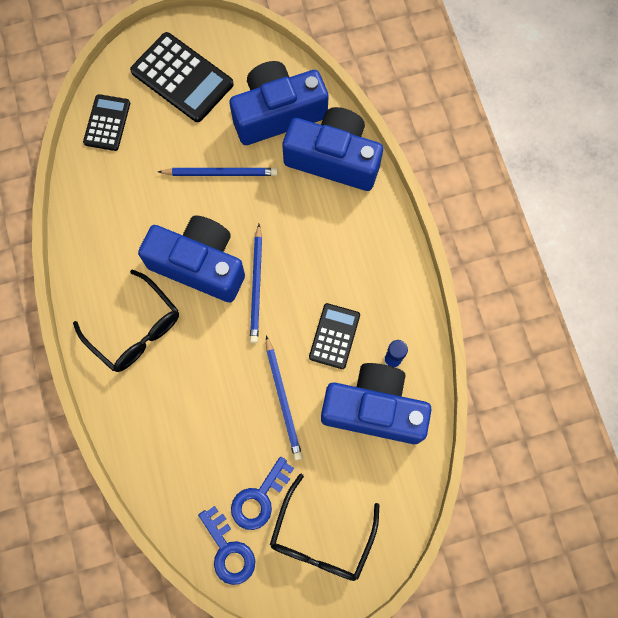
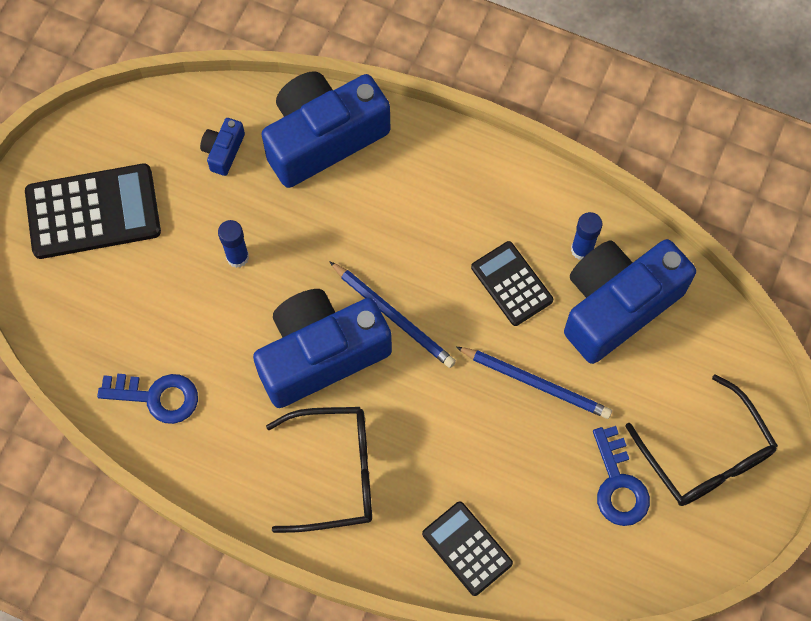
camera: 50 degrees left, 5 degrees down
(107, 123) = (72, 326): black calculator -> black calculator (467, 548)
(220, 173) = (237, 257): blue pencil -> blue glue stick
(228, 551) = (648, 555): blue key -> blue key (157, 397)
(277, 113) = (223, 151): blue camera -> blue camera, size x0.42

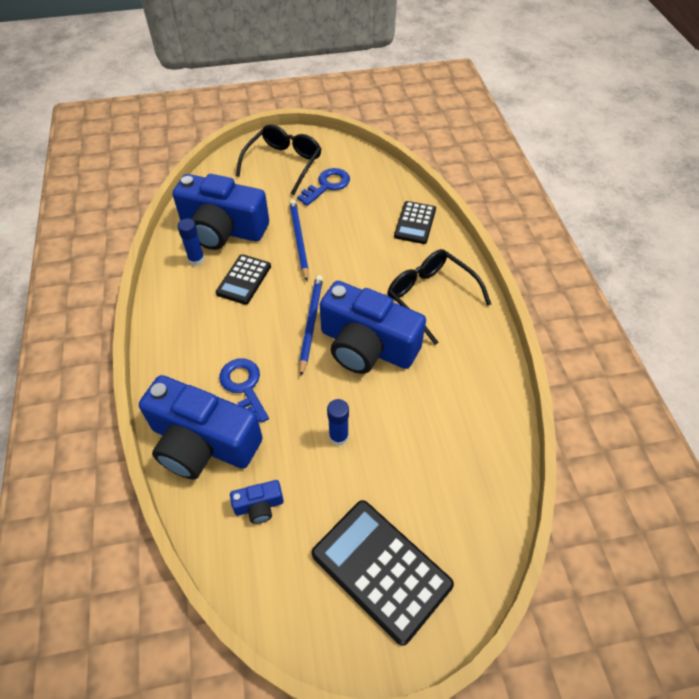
camera: 125 degrees left, 15 degrees down
(157, 397) = (474, 418): blue key -> blue key (244, 387)

